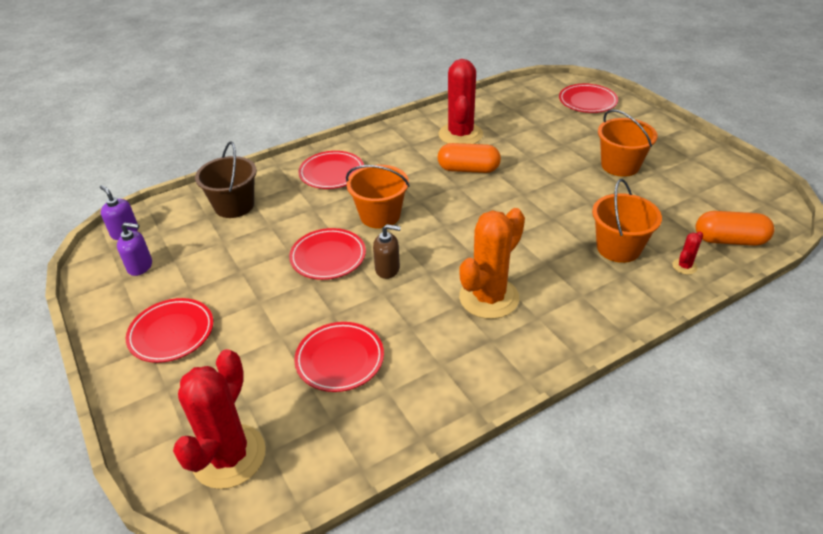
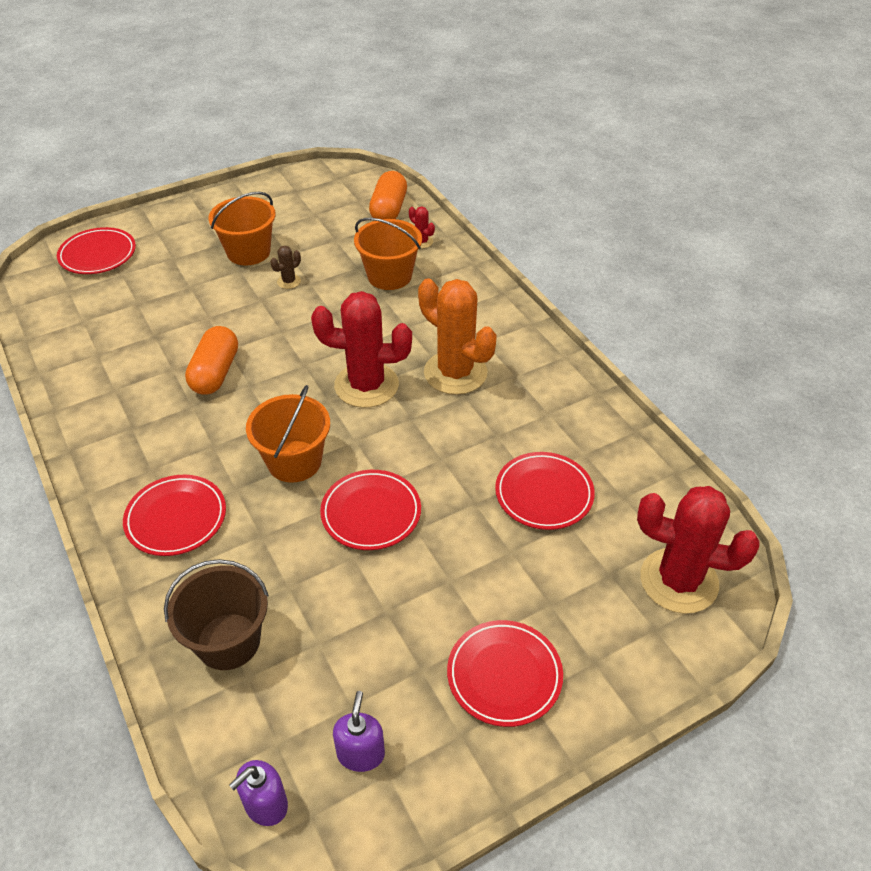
camera: 90 degrees left, 5 degrees up
(387, 269) = (401, 454): brown soap dispenser -> none
(460, 135) = (128, 375): red cactus -> red cactus (366, 385)
(588, 190) = (289, 281): none -> brown cactus

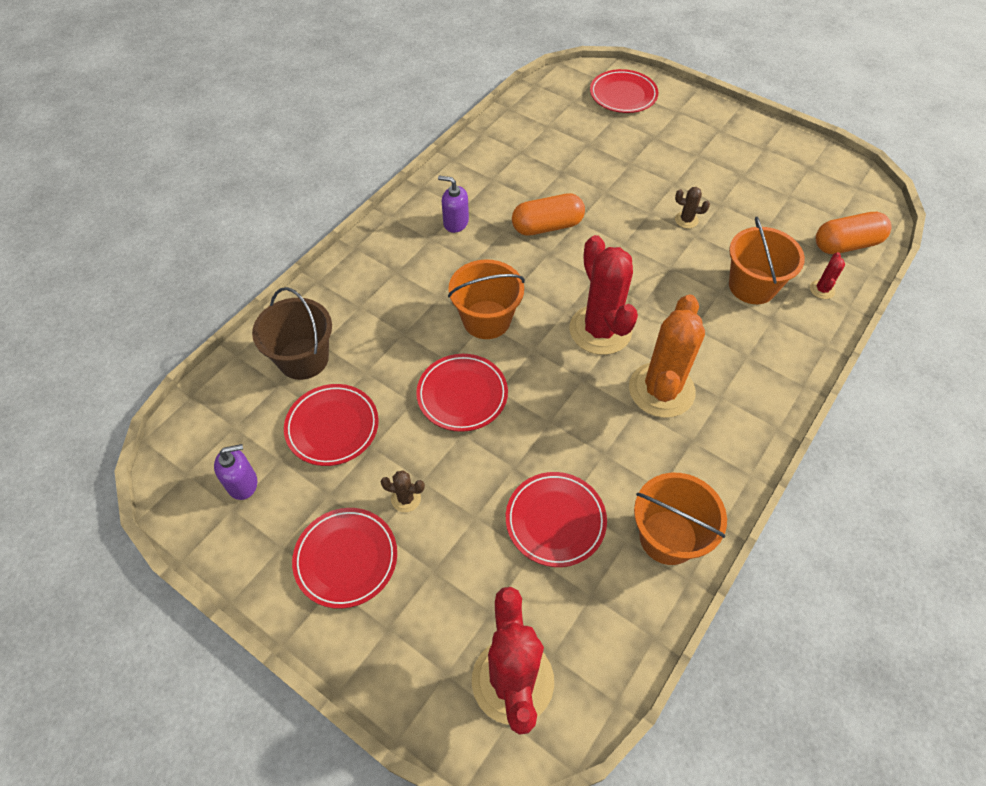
camera: 65 degrees right, 10 degrees up
(176, 518) = (393, 276): red plate -> red plate (332, 427)
(248, 252) = (701, 177): orange bucket -> orange bucket (668, 537)
(265, 804) = (186, 442): purple soap dispenser -> purple soap dispenser (455, 222)
(462, 600) = (406, 498): none -> brown cactus

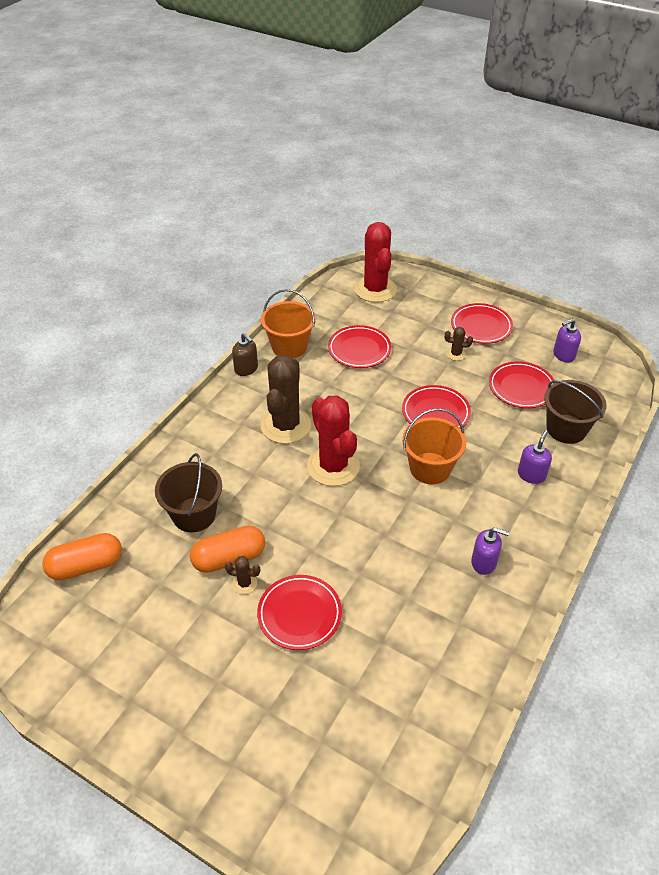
camera: 175 degrees right, 10 degrees down
(373, 304) = (531, 475): none -> purple soap dispenser
(547, 226) = (389, 565): orange capsule -> orange capsule (229, 558)
(623, 95) = (306, 796): red plate -> red plate (299, 614)
(661, 390) = (286, 425): orange cactus -> brown cactus
(730, 493) = (246, 369): none -> brown soap dispenser
(752, 286) = (194, 514): orange bucket -> brown bucket
(822, 289) = (130, 515): red cactus -> none

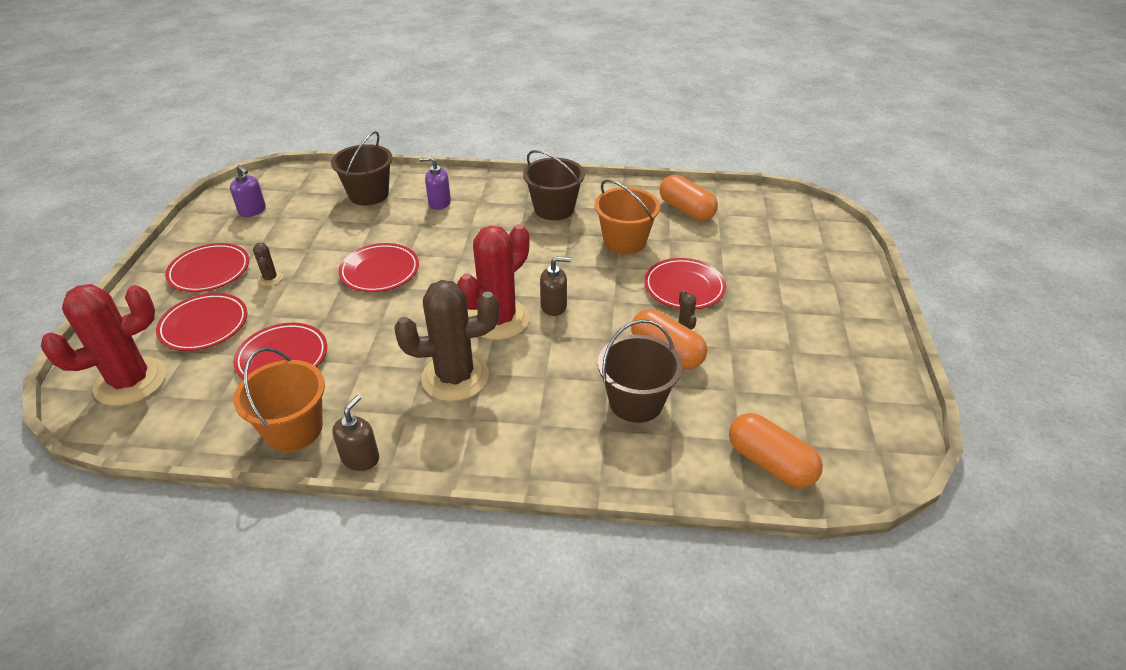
camera: 115 degrees left, 5 degrees down
(329, 506) = (554, 306): none -> brown soap dispenser
(429, 689) = (686, 210): none -> orange capsule
(430, 468) = (463, 257): orange bucket -> orange bucket (624, 241)
(484, 562) = (554, 209): purple soap dispenser -> brown bucket
(521, 388) = (316, 227): red plate -> red plate (204, 325)

